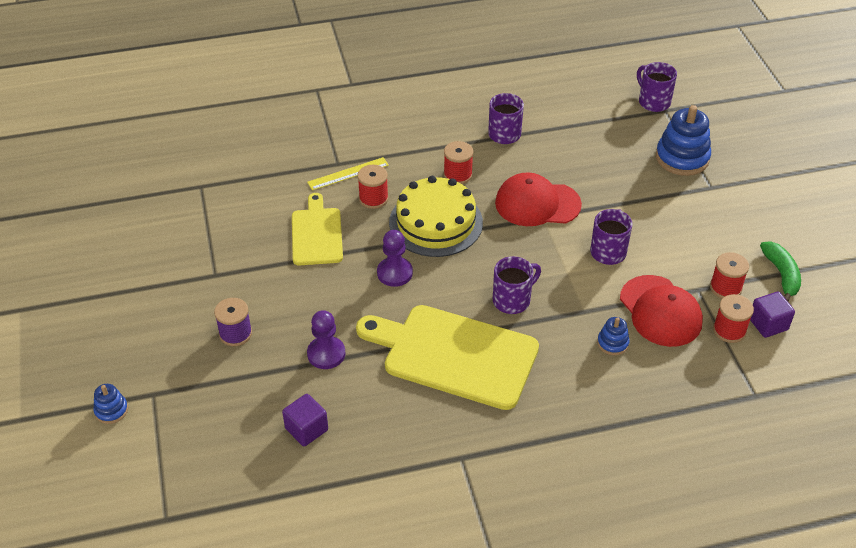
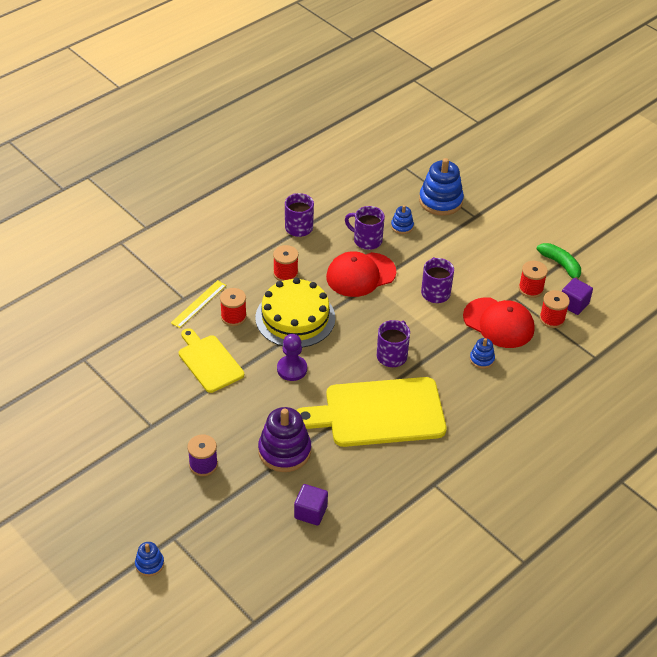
camera: 30 degrees left, 0 degrees up
(326, 354) = (284, 451): purple pawn -> purple stacking toy
(619, 170) = (402, 226): none -> blue stacking toy
(653, 102) = (392, 163): purple mug -> purple mug (366, 240)

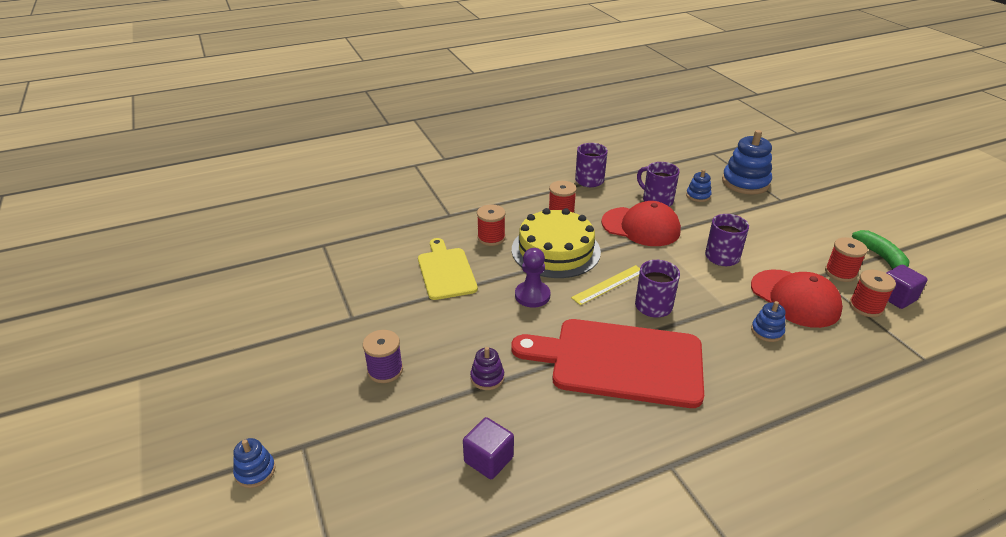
camera: 20 degrees right, 10 degrees down
(198, 304) = (461, 221): yellow ruler -> yellow ruler (608, 284)
(284, 451) = (487, 378): purple stacking toy -> purple stacking toy, size x0.50
(360, 275) = (641, 227): red cap -> red cap turned 150 degrees counterclockwise
(379, 413) = (619, 362): yellow cutting board -> red cutting board

